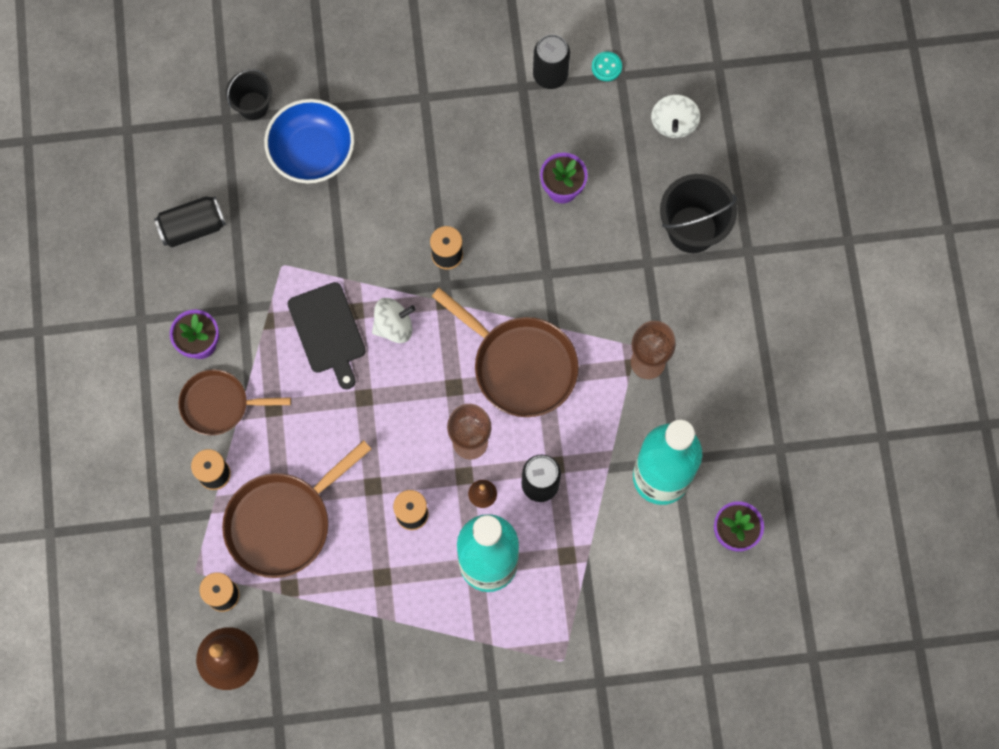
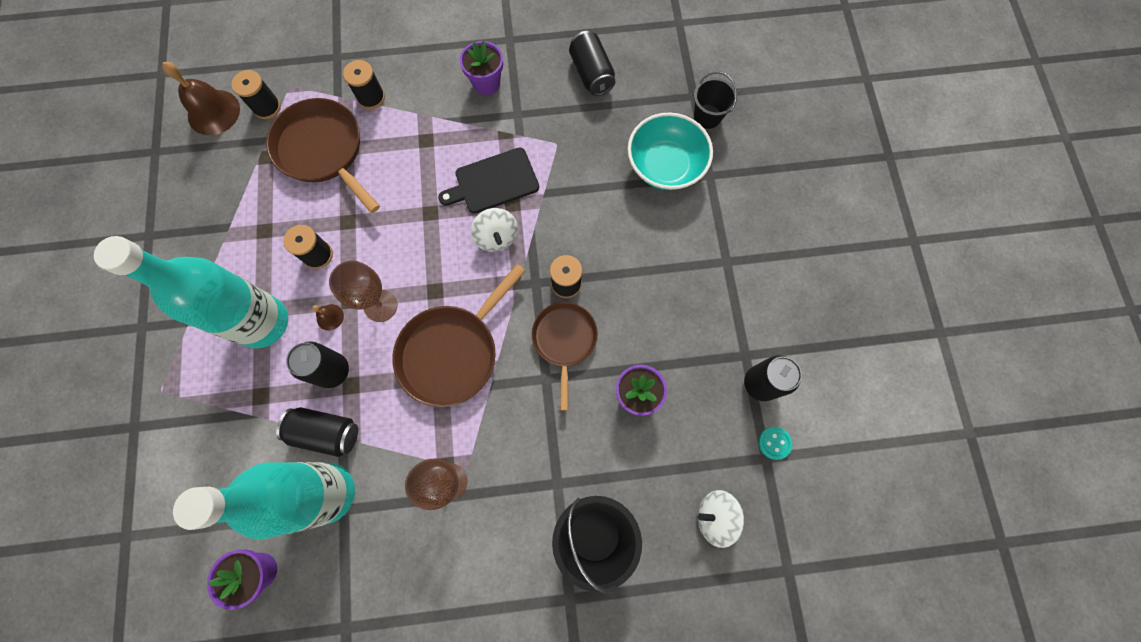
camera: 90 degrees right, 0 degrees up
(219, 404) = (432, 99): brown pan -> brown pan (564, 340)
(312, 152) = (665, 165): blue bowl -> turquoise bowl
(603, 484) = (326, 432): none -> black can

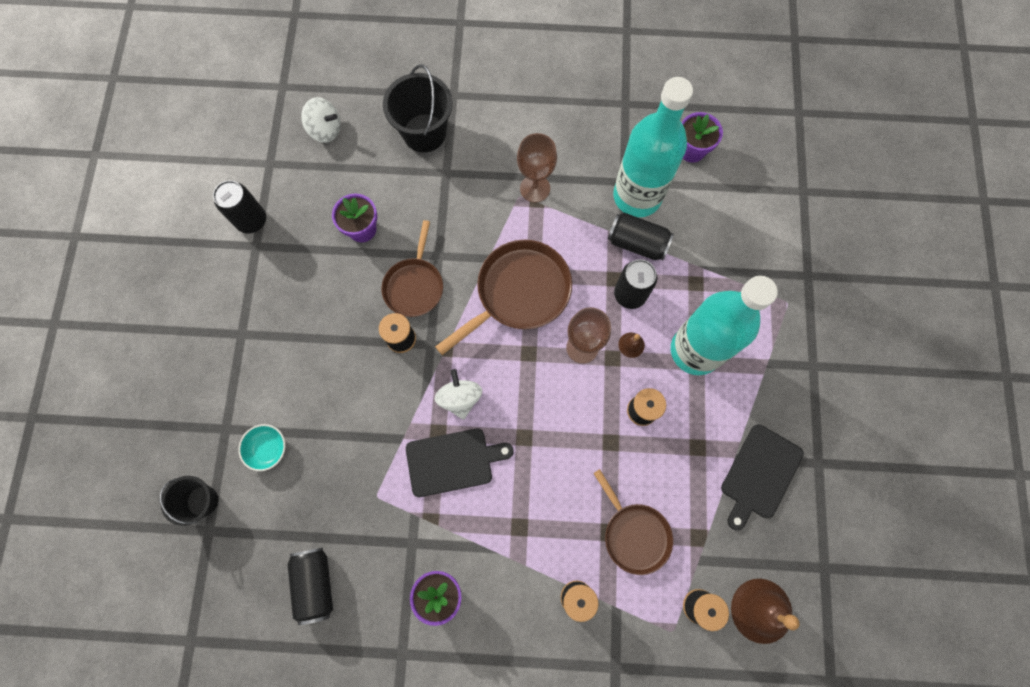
camera: 170 degrees left, 0 degrees up
(206, 217) = (760, 474): none -> black cutting board
(323, 151) = (634, 534): brown pan -> brown pan, size x0.66
(665, 165) = (267, 449): turquoise bowl -> turquoise bowl, size x0.52
(774, 443) = (258, 173): turquoise button -> none

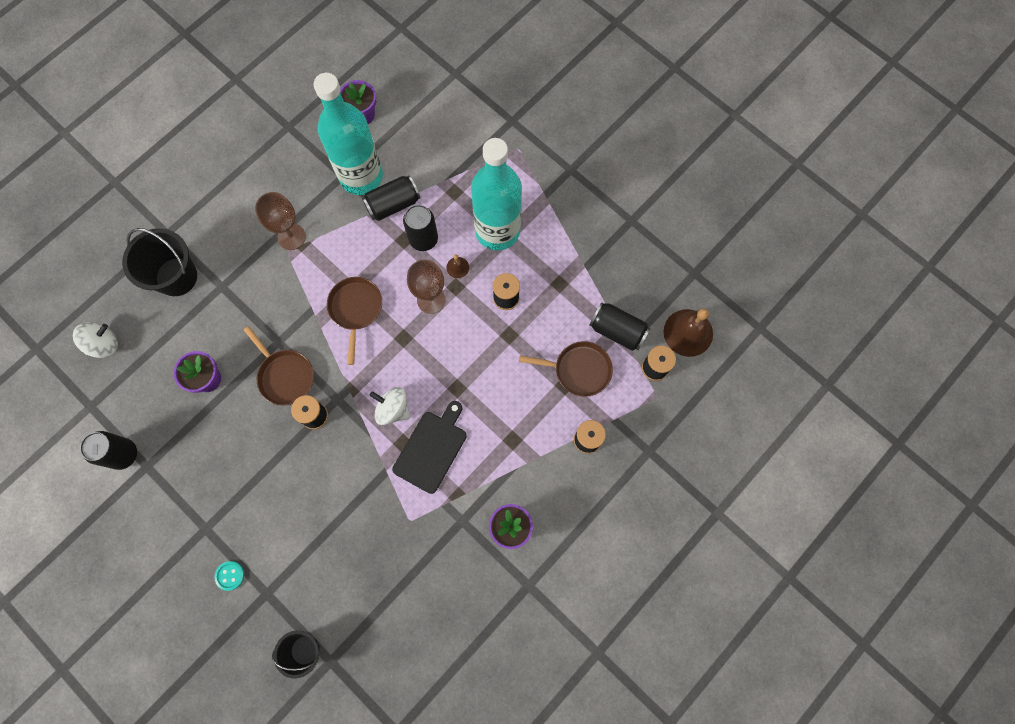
camera: 50 degrees left, 0 degrees up
(218, 386) = (230, 575): none -> turquoise button
(267, 449) = (309, 573): turquoise bowl -> none
(315, 583) = (432, 610): black can -> black can (617, 331)
(519, 293) = (356, 309): brown pan -> brown pan, size x0.66
(760, 474) = (608, 261): black cutting board -> none

